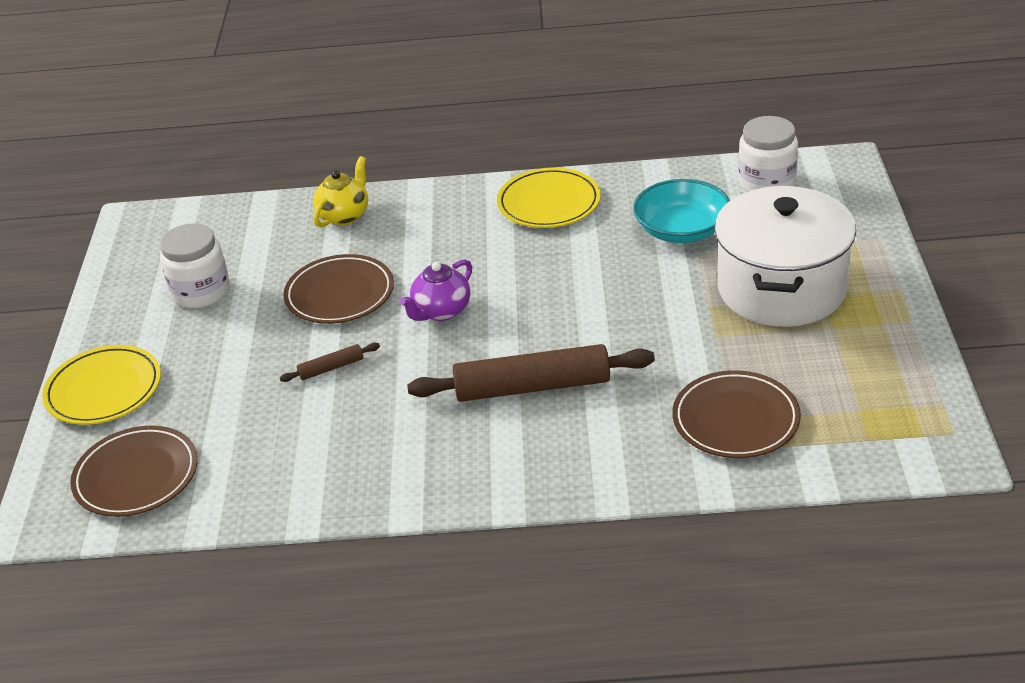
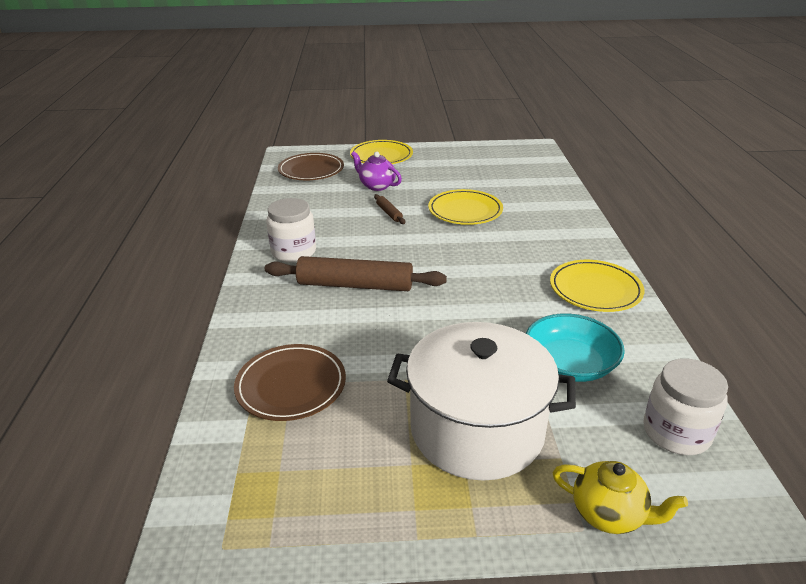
camera: 85 degrees right, 5 degrees down
(201, 292) = (466, 170): white jar -> white jar (294, 252)
(340, 294) = (465, 211): brown plate -> yellow plate
(344, 216) = (555, 206): yellow teapot -> yellow teapot (609, 514)
(441, 311) = (445, 247): purple teapot -> purple teapot (376, 186)
(532, 387) = (355, 285): brown rolling pin -> brown rolling pin turned 75 degrees counterclockwise

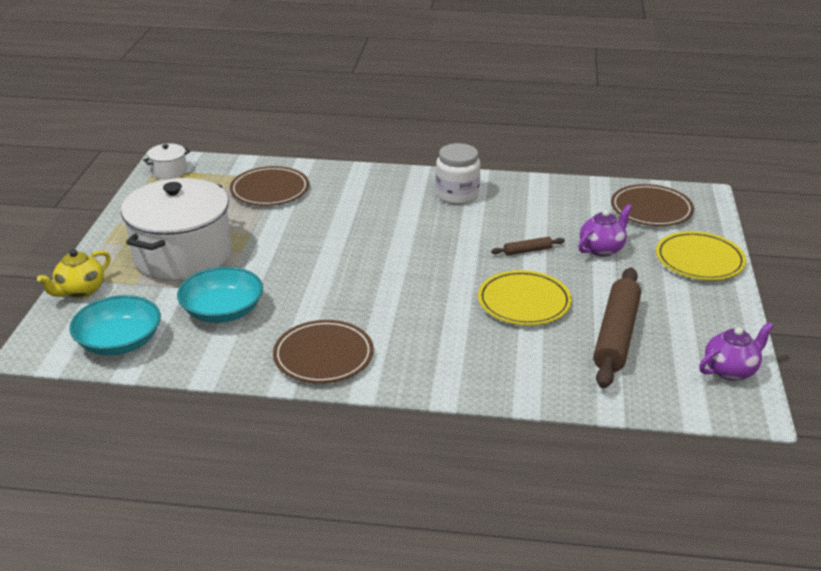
camera: 100 degrees right, 0 degrees up
(228, 524) = (169, 171): none -> white pot
(355, 285) = (387, 221): brown rolling pin -> brown rolling pin (616, 335)
(503, 150) = (730, 370): none -> purple teapot
(595, 289) = (323, 356): yellow plate -> brown plate
(676, 432) = (119, 342): white jar -> turquoise bowl

